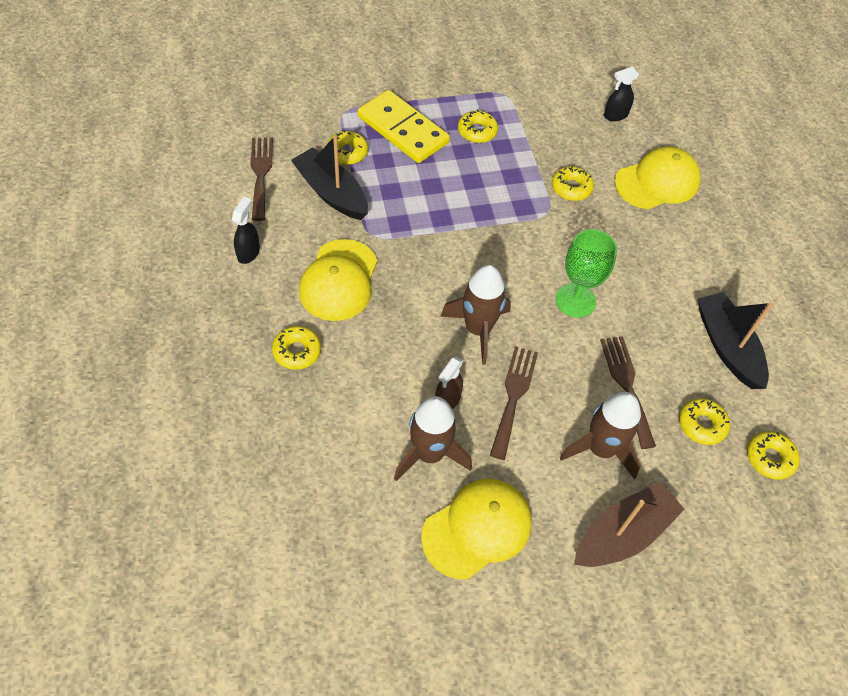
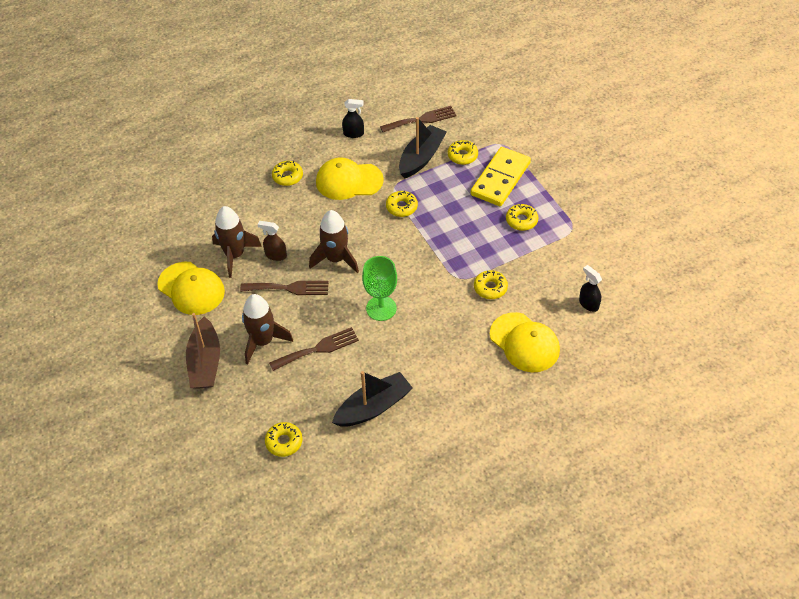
camera: 80 degrees right, 5 degrees down
(623, 533) = (205, 362): brown boat -> brown boat turned 45 degrees clockwise
(701, 425) = (299, 397): yellow donut -> yellow donut (401, 207)

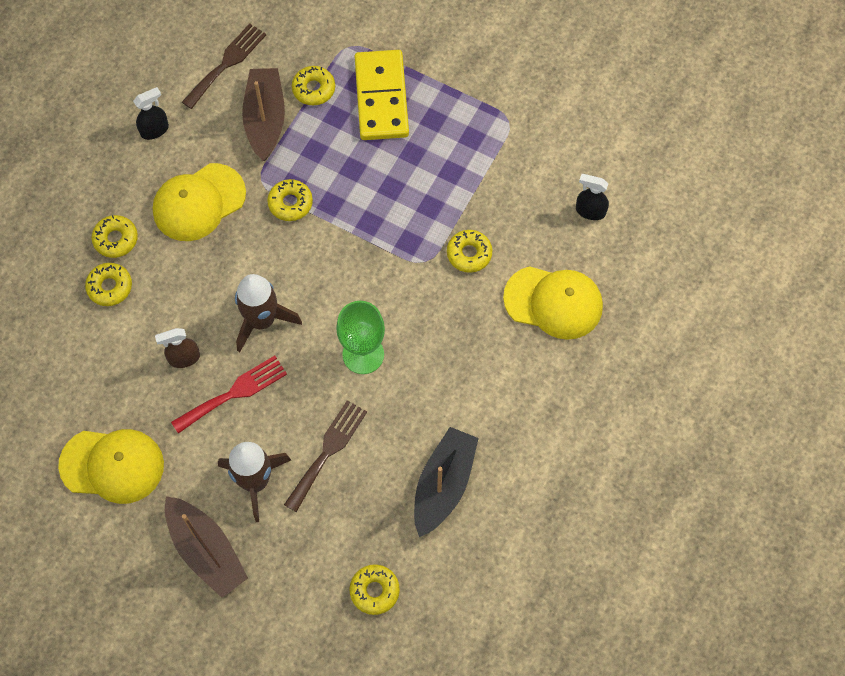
camera: 35 degrees left, 15 degrees up
(235, 255) = (132, 388): brown rocket -> none
(289, 288) = (234, 393): brown fork -> red fork
(421, 157) = (265, 119): black boat -> brown boat
(521, 220) = (444, 142): yellow donut -> yellow donut (110, 287)

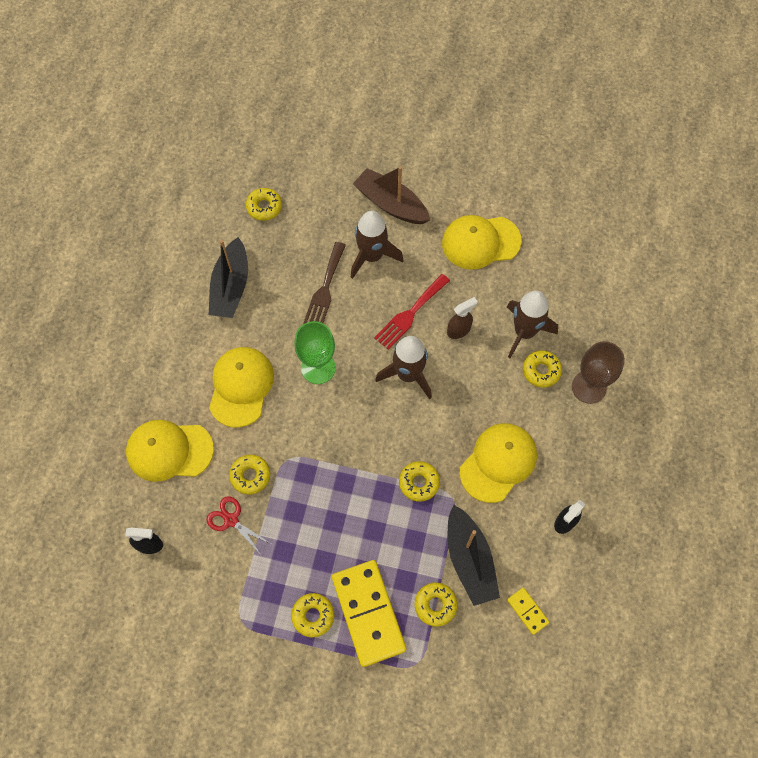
camera: 165 degrees right, 0 degrees up
(65, 256) = (589, 387): none -> brown goblet
(108, 336) = (524, 332): none -> brown rocket
(116, 239) = (554, 412): yellow donut -> yellow donut (313, 616)
(227, 63) = (527, 611): brown fork -> yellow domino
(265, 119) = (469, 560): brown boat -> black boat
(458, 354) = (241, 387): none -> yellow cap
(499, 214) = (231, 520): none -> red scissors

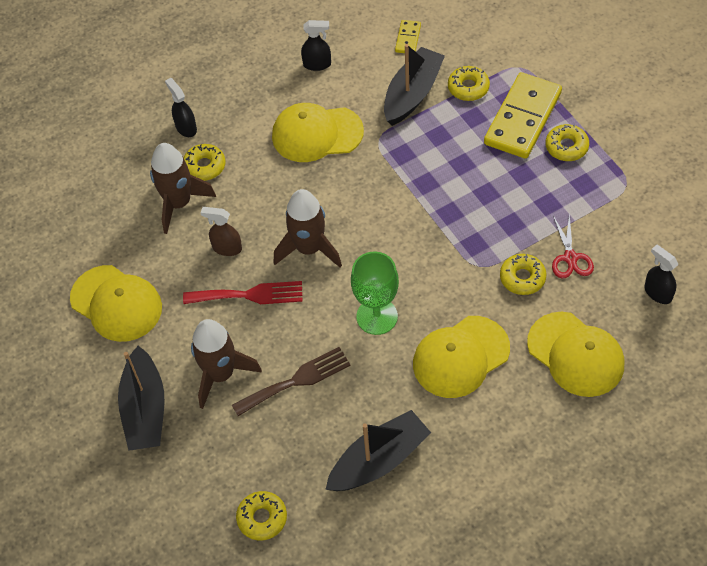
camera: 130 degrees left, 10 degrees down
(391, 204) = (145, 409): brown boat -> black boat
(419, 482) = (392, 167): yellow donut -> none
(589, 387) = (186, 128): brown goblet -> black spray bottle

